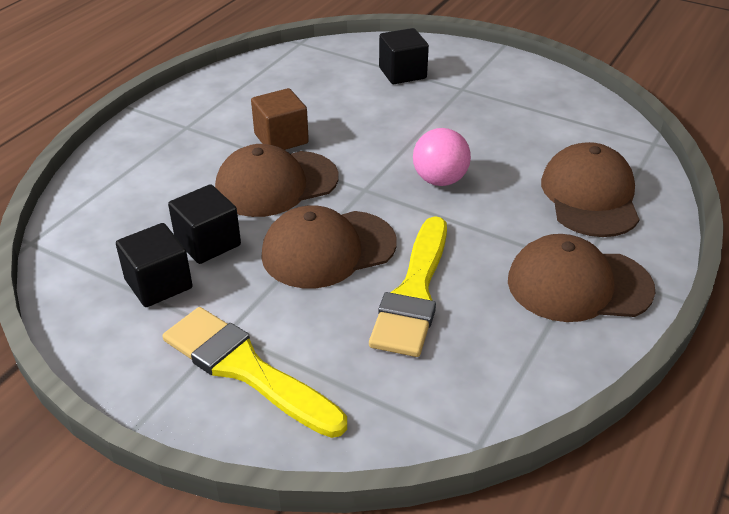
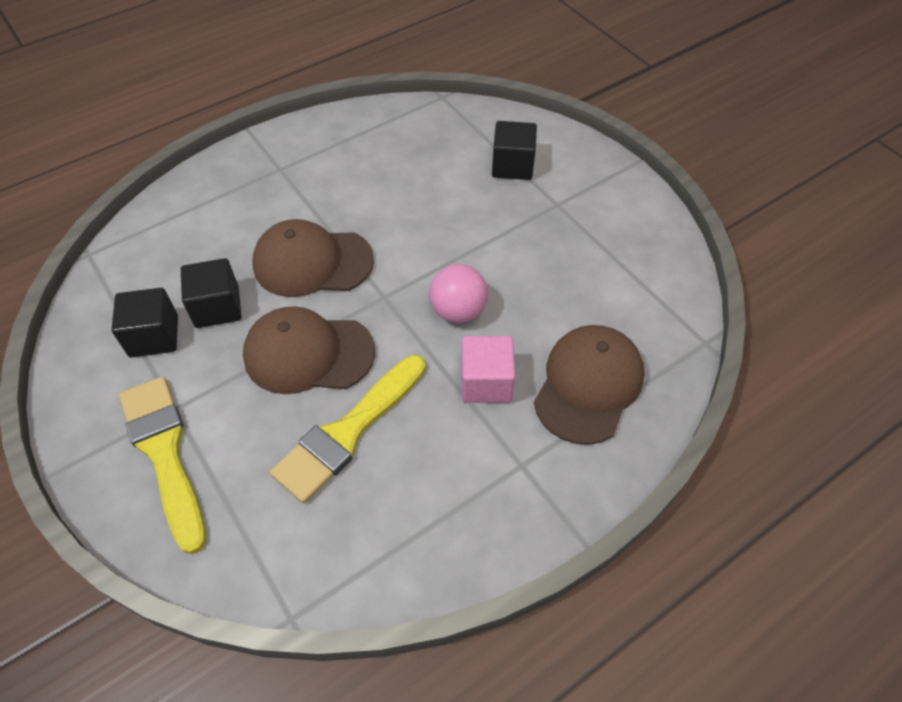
camera: 25 degrees right, 15 degrees up
(281, 139) = (350, 210): brown cube -> none
(505, 220) = (486, 382): none -> pink cube
(578, 285) = (500, 486): brown cap -> none

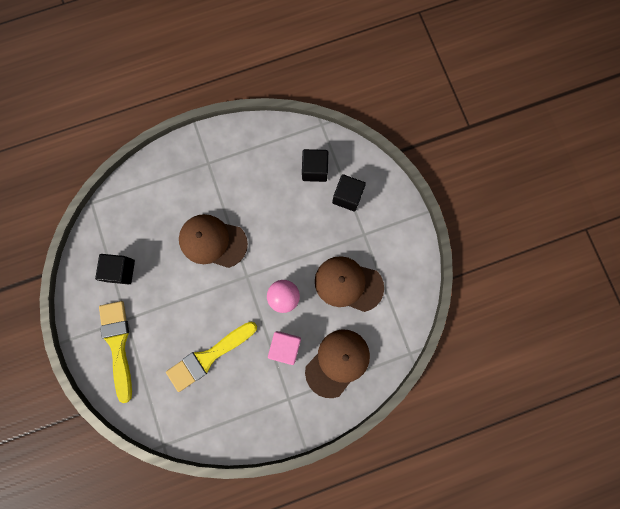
camera: 15 degrees right, 25 degrees up
(217, 307) = (156, 260): black cube -> black cube (314, 170)
(308, 353) = (198, 303): brown cap -> brown cap (348, 284)

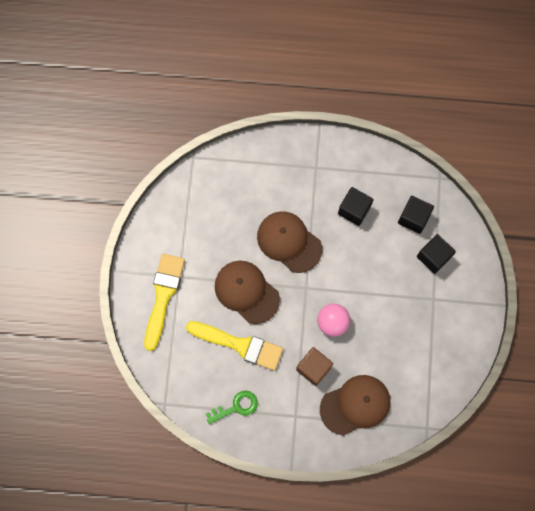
camera: 25 degrees right, 5 degrees down
(121, 270) = (194, 231): black cube -> black cube (354, 210)
(208, 357) = (239, 345): yellow brush -> yellow brush turned 150 degrees counterclockwise
(230, 416) = (236, 406): none -> green key
(285, 346) = (313, 368): pink cube -> brown cube
(348, 284) = (398, 338): brown cap -> brown cap (246, 292)

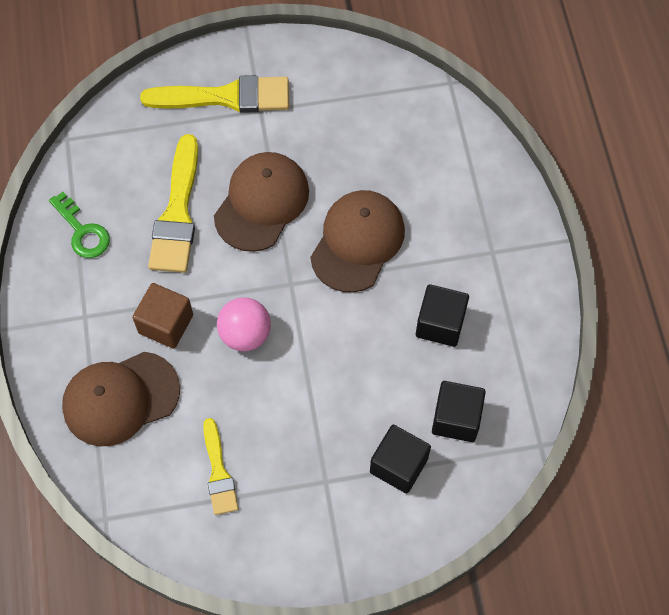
camera: 75 degrees right, 10 degrees down
(355, 405) = (120, 398): brown cap -> brown cap turned 105 degrees clockwise
(414, 357) = (219, 472): none -> yellow brush

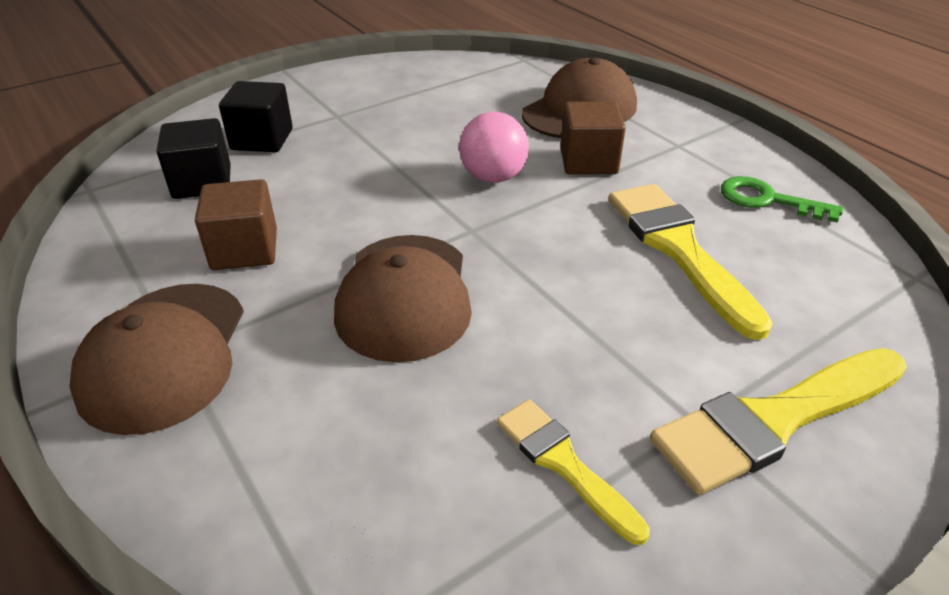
camera: 155 degrees right, 25 degrees down
(219, 472) = (446, 97): yellow brush -> yellow brush (563, 464)
(261, 203) = (578, 295): brown cap -> brown cap (164, 355)
(440, 324) = (244, 250): black cube -> brown cube

